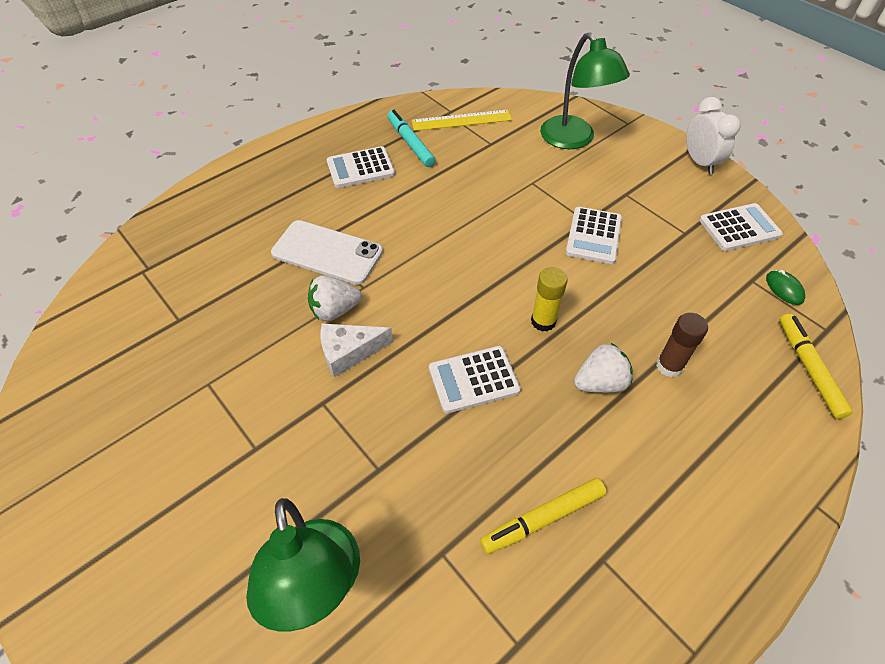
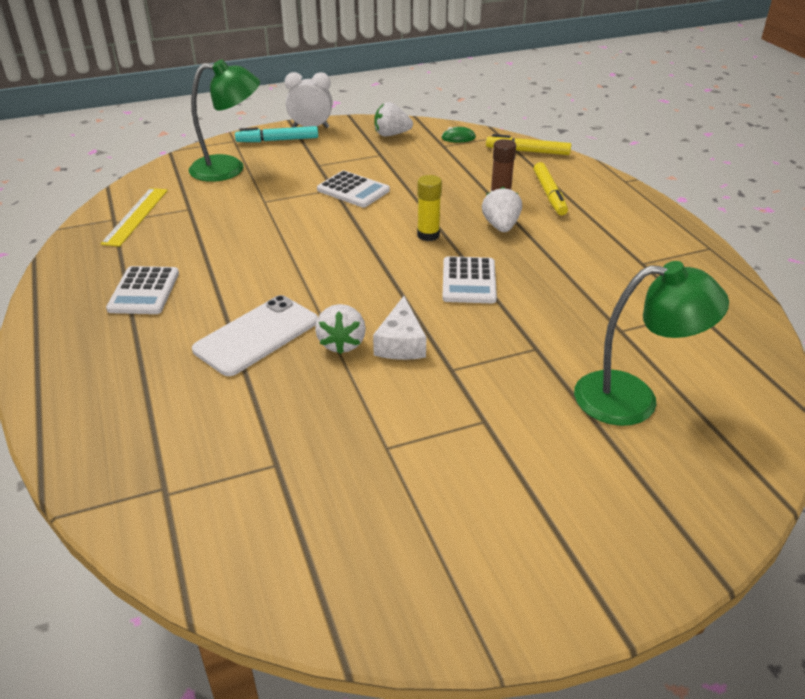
camera: 70 degrees left, 15 degrees down
(410, 143) = (137, 252): turquoise marker -> turquoise marker (277, 140)
(542, 518) = (605, 279): yellow marker -> yellow marker (549, 194)
(739, 228) = (391, 134): white calculator -> white strawberry

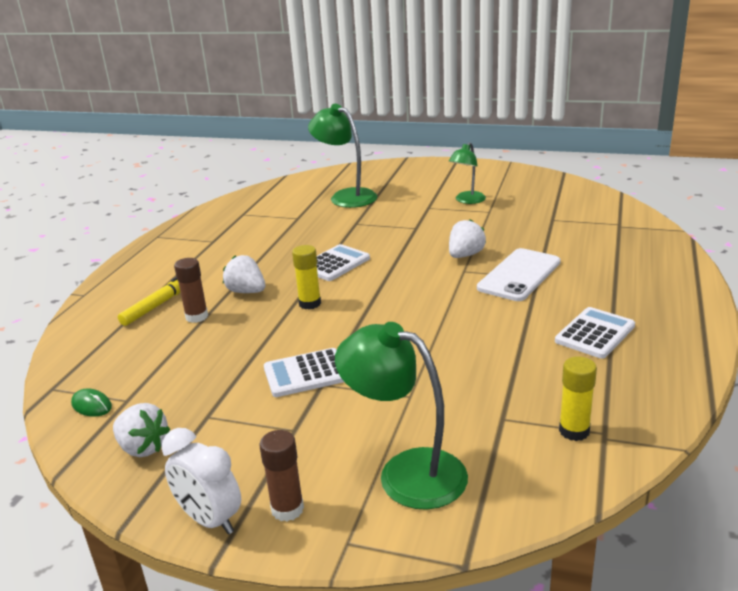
camera: 140 degrees left, 10 degrees down
(135, 216) = (574, 431): yellow ruler -> yellow glue stick
(256, 335) = (519, 275): white phone -> white phone turned 45 degrees counterclockwise
(277, 140) = (287, 509): turquoise marker -> brown glue stick
(353, 190) = (306, 374): white calculator -> white calculator turned 90 degrees counterclockwise
(401, 343) = (428, 245): white cheese -> none
(445, 463) = (467, 200): none -> green lamp
(501, 226) = (246, 291): white strawberry -> white strawberry turned 90 degrees clockwise
(527, 151) = (76, 355): yellow marker -> none

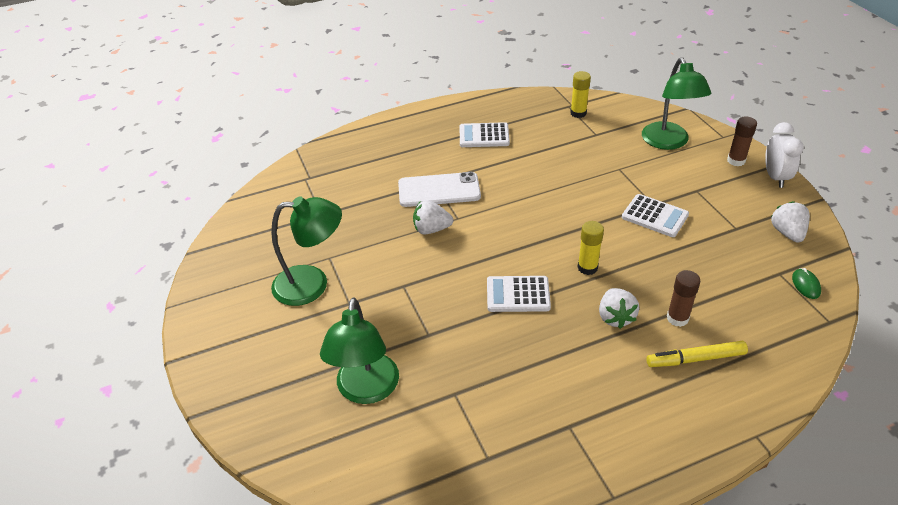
camera: 130 degrees left, 15 degrees up
(467, 200) = (312, 284): green lamp -> green lamp, size x1.60

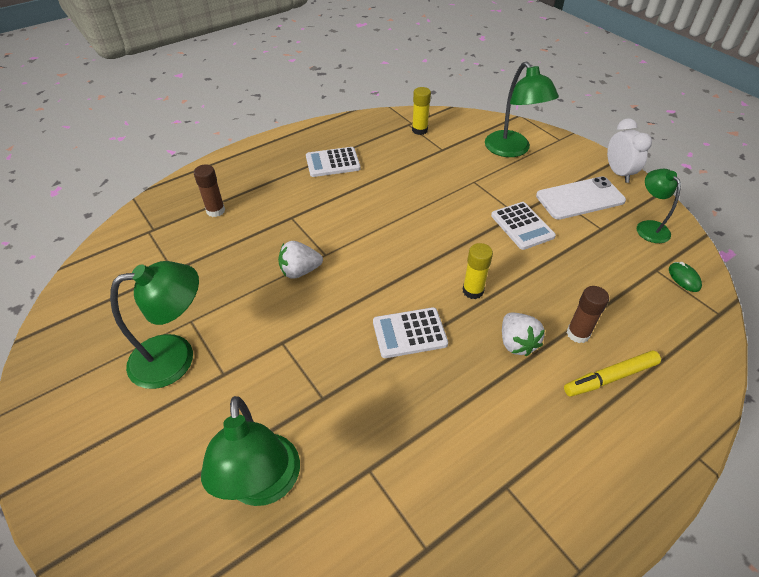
camera: 15 degrees left, 5 degrees up
(439, 190) = (299, 226): white phone -> white phone (580, 198)
(655, 216) = (522, 226): white calculator -> white calculator turned 45 degrees clockwise
(736, 161) = (578, 161): brown glue stick -> brown glue stick (215, 211)
(787, 233) = (648, 227): white strawberry -> green lamp

